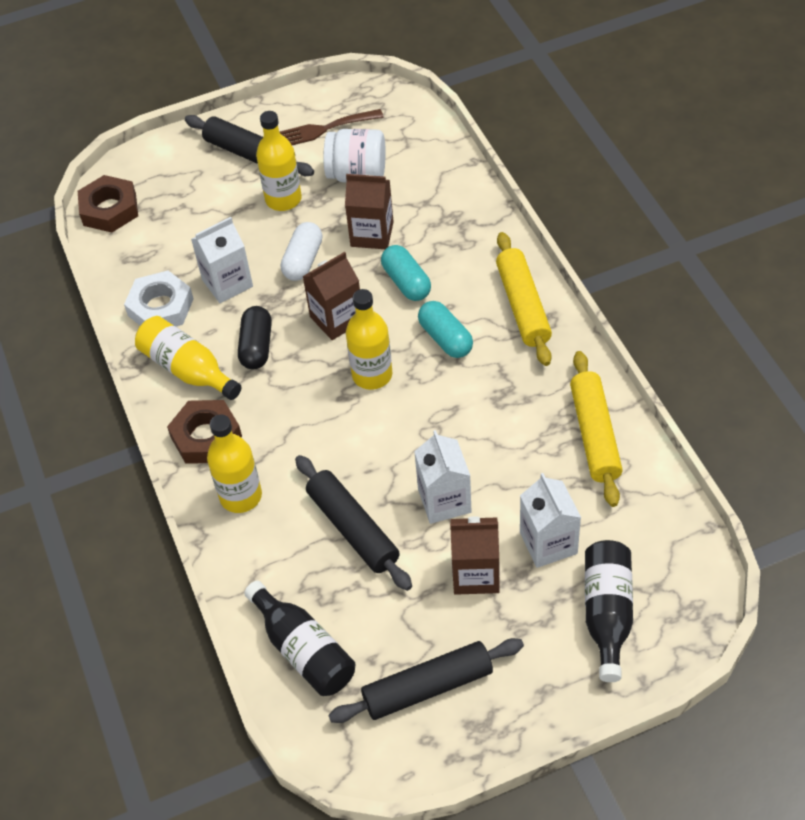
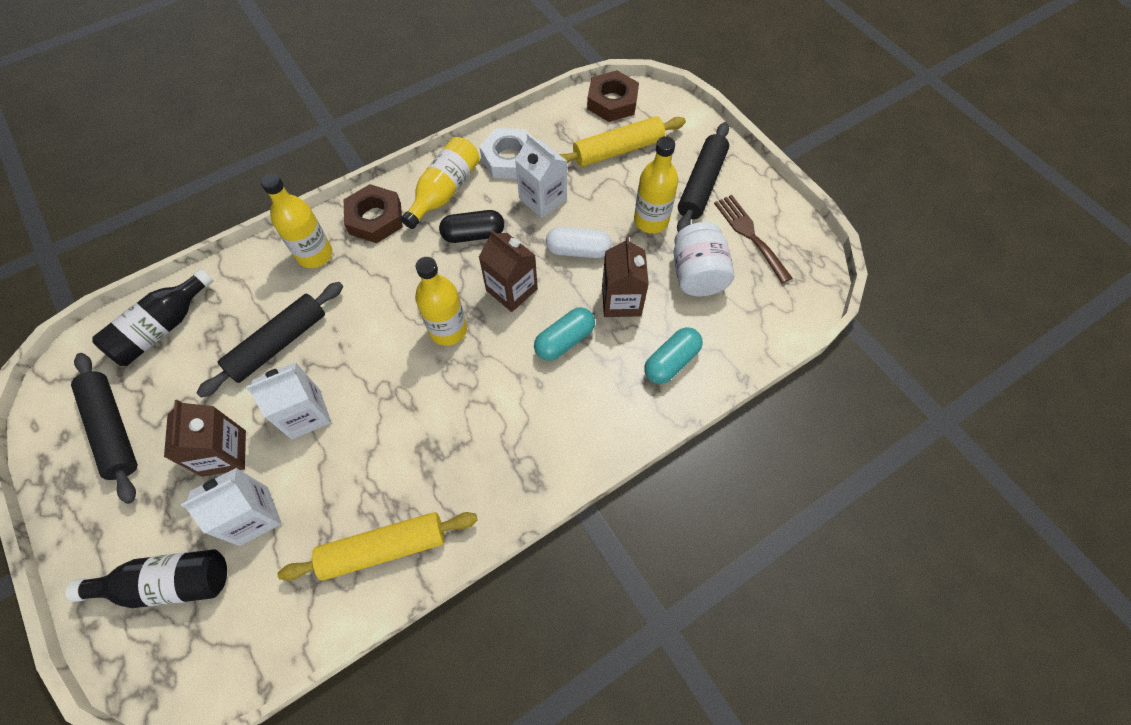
camera: 75 degrees right, 10 degrees up
(445, 338) = (497, 386): turquoise capsule -> turquoise capsule (671, 361)
(523, 306) = (548, 454): yellow rolling pin -> yellow rolling pin (618, 150)

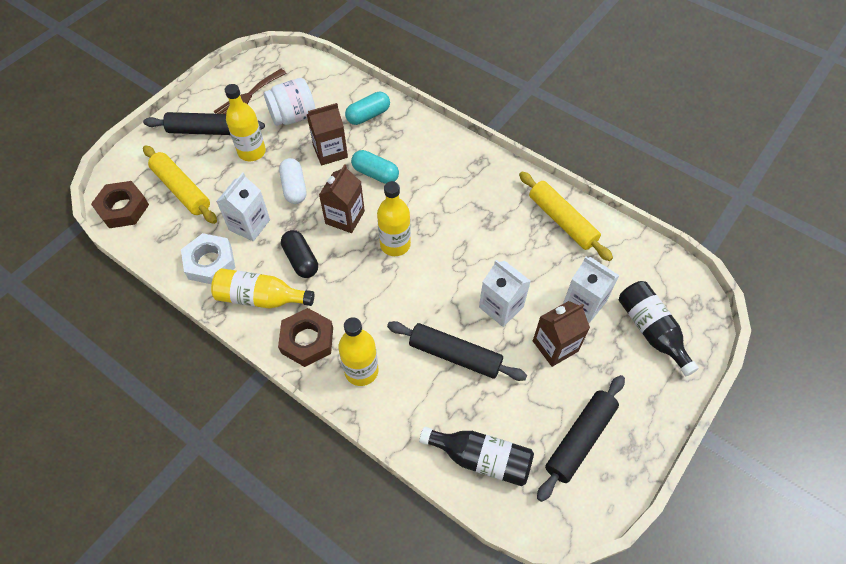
camera: 110 degrees left, 5 degrees down
(671, 361) = (368, 115): turquoise capsule -> turquoise capsule turned 60 degrees counterclockwise

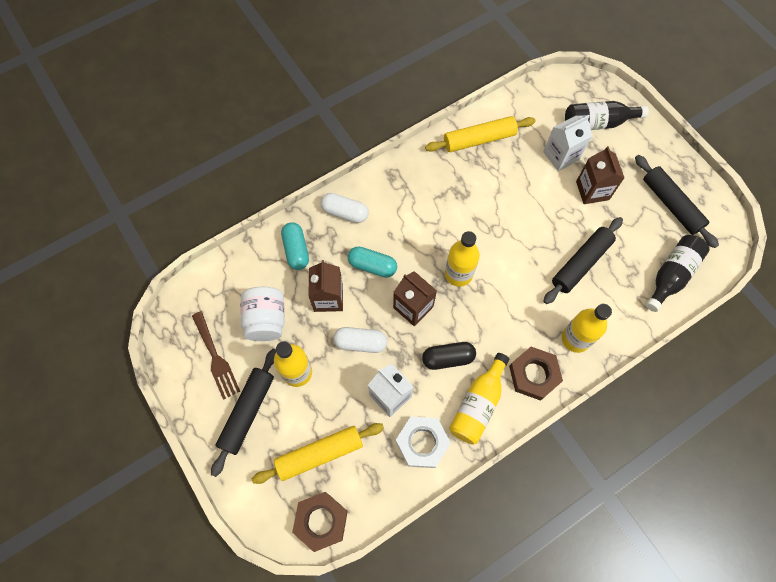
camera: 70 degrees left, 10 degrees up
(375, 174) = (372, 266): turquoise capsule -> turquoise capsule turned 60 degrees clockwise
(422, 137) = (345, 213): none -> white capsule
(501, 307) = (546, 214): white carton -> none

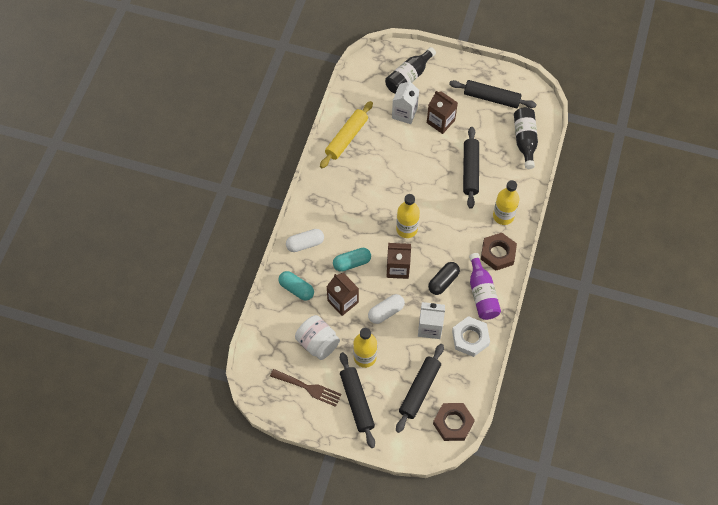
camera: 40 degrees left, 5 degrees down
(320, 454) = (419, 390): yellow rolling pin -> black rolling pin
(478, 404) = (482, 293): yellow bottle -> purple bottle

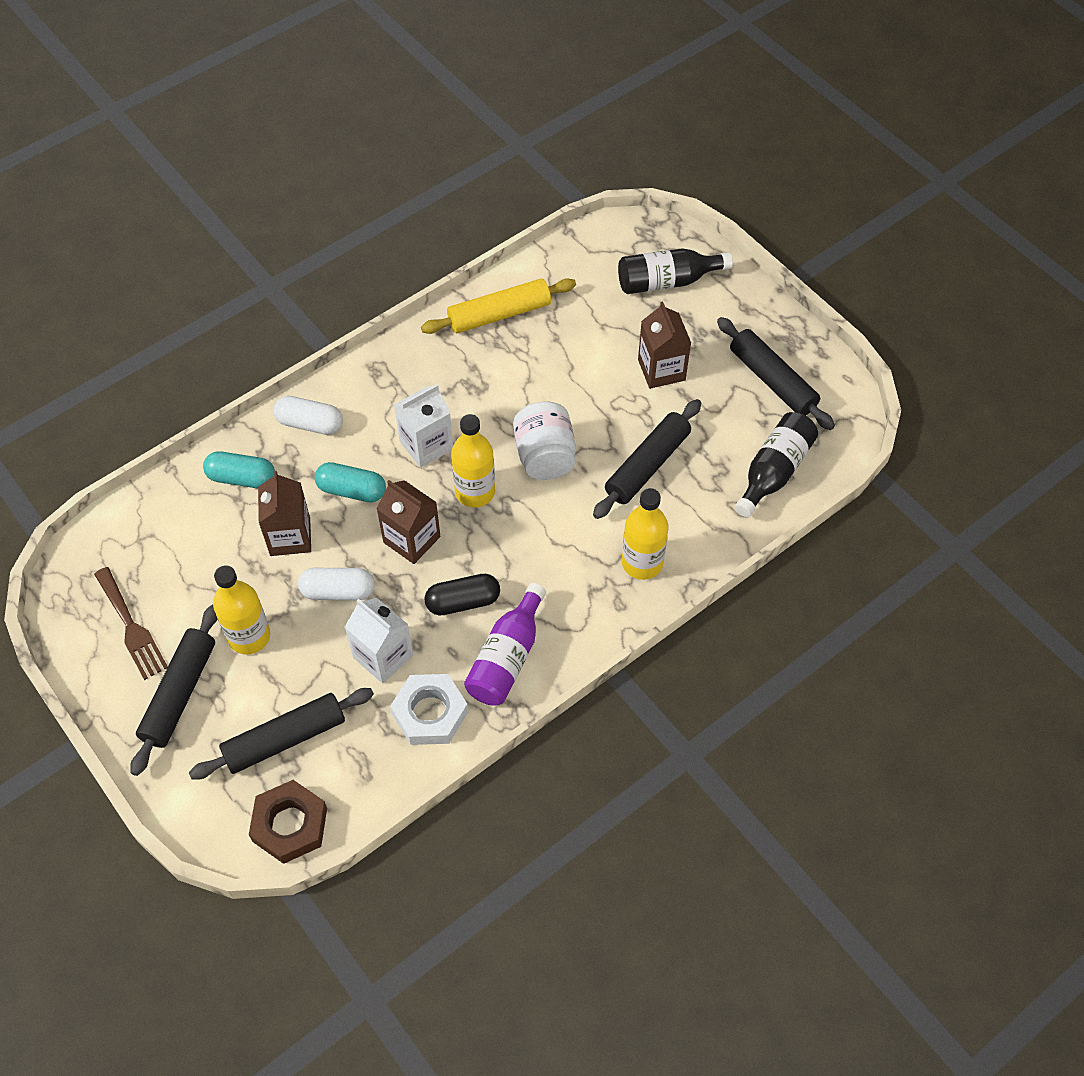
camera: 35 degrees right, 5 degrees down
(296, 289) = (242, 478): turquoise capsule -> turquoise capsule turned 60 degrees counterclockwise
(318, 343) = (202, 572): white jar -> white jar (545, 456)
(404, 113) = (616, 328): white carton -> white carton (426, 445)
(498, 253) = (584, 613): brown nut -> none

